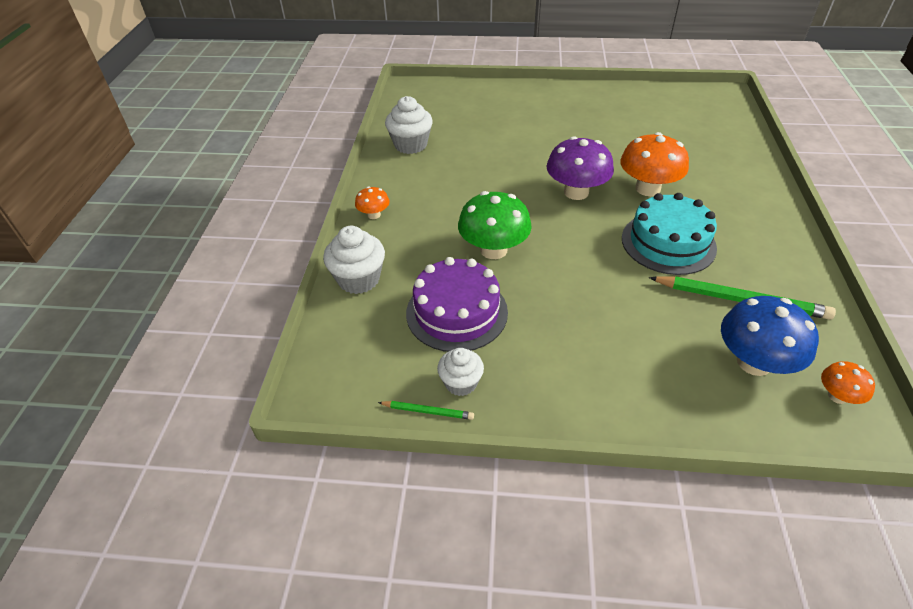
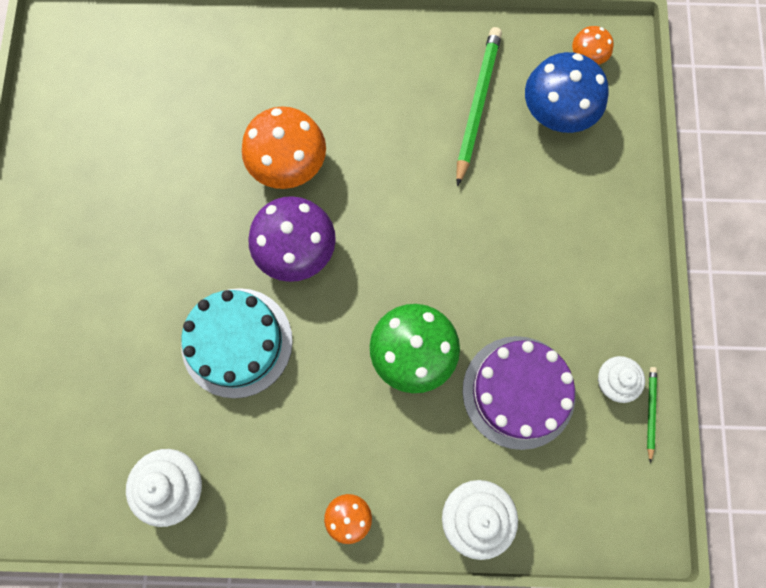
camera: 95 degrees left, 30 degrees up
(668, 243) = (391, 158): turquoise cake -> turquoise cake (237, 342)

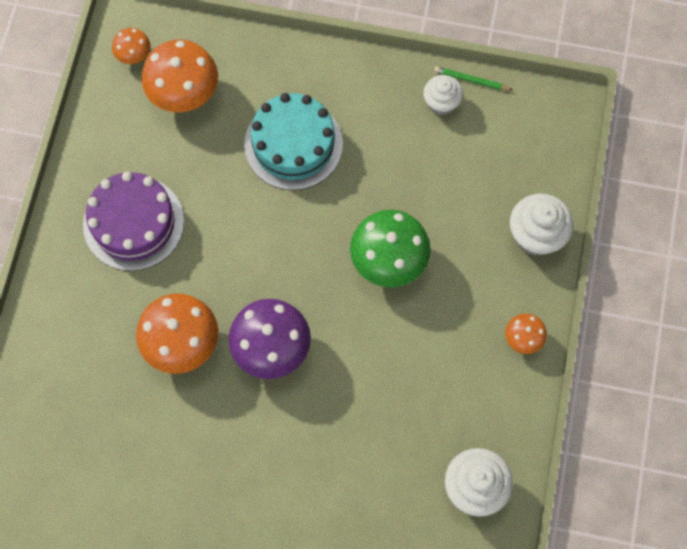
camera: 80 degrees left, 5 degrees down
(237, 342) = (351, 415): turquoise cake -> turquoise cake (293, 144)
(477, 105) = (160, 160): green pencil -> none
(518, 392) = (437, 179): purple cake -> purple cake (133, 223)
(557, 112) = (184, 93): blue mushroom -> orange mushroom

